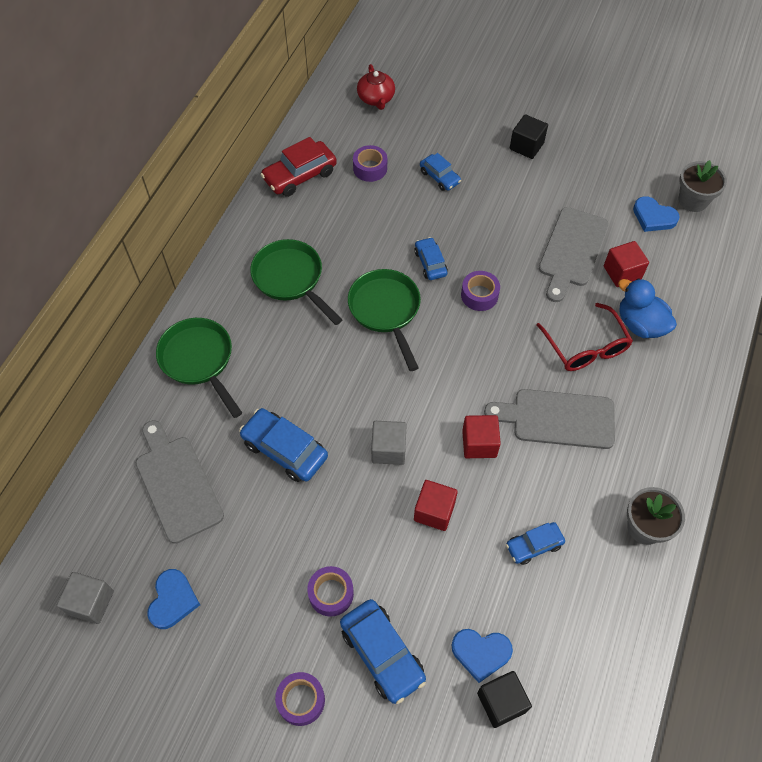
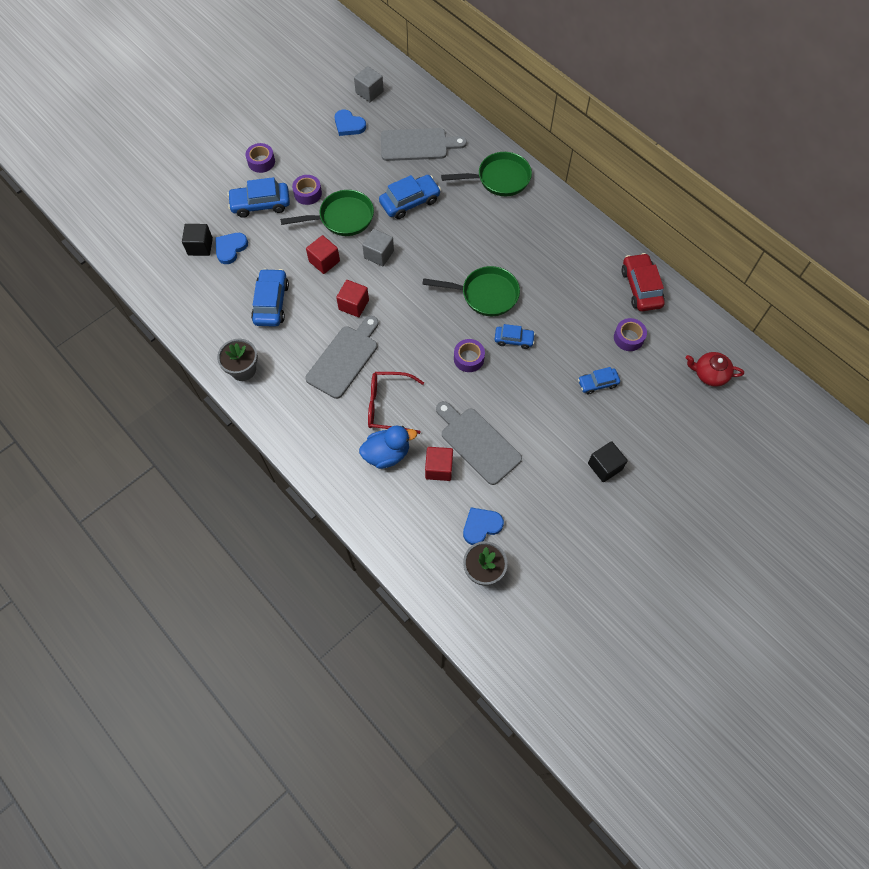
camera: 115 degrees right, 5 degrees up
(291, 279) = (542, 248): green pan -> green pan (342, 218)
(534, 545) = (271, 303): blue car -> blue car, size x1.64

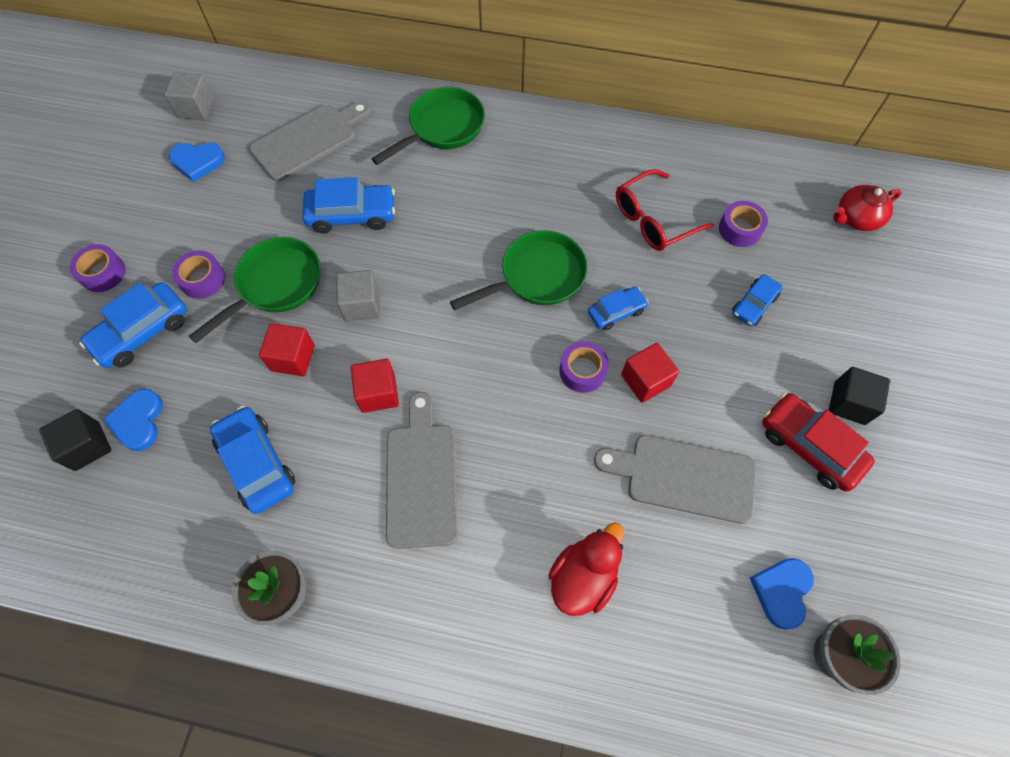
camera: 35 degrees left, 0 degrees up
(387, 454) = (583, 577): blue duck -> red duck
(388, 406) = (531, 505): red glasses -> red glasses (653, 220)
(410, 202) = (352, 215): blue car -> blue car turned 60 degrees clockwise
(439, 468) = (665, 548): red cube -> red cube (645, 380)
(641, 288) = (703, 164): red car -> red car (809, 446)

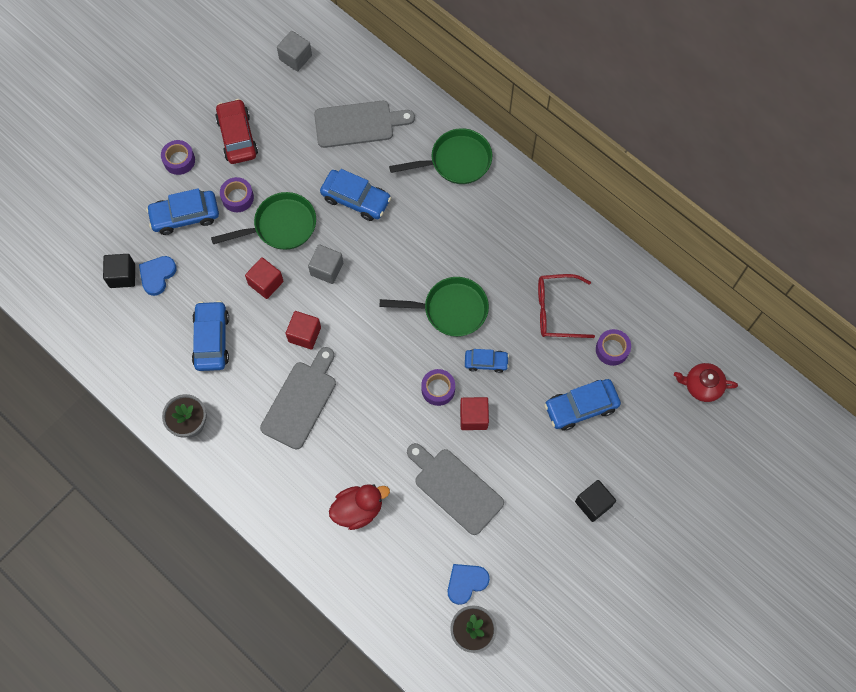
camera: 30 degrees right, 5 degrees up
(197, 162) = (276, 104): blue heart -> none
(754, 305) = (581, 407): blue car -> blue car, size x1.64
(809, 446) = (546, 514): red car -> red car (237, 136)

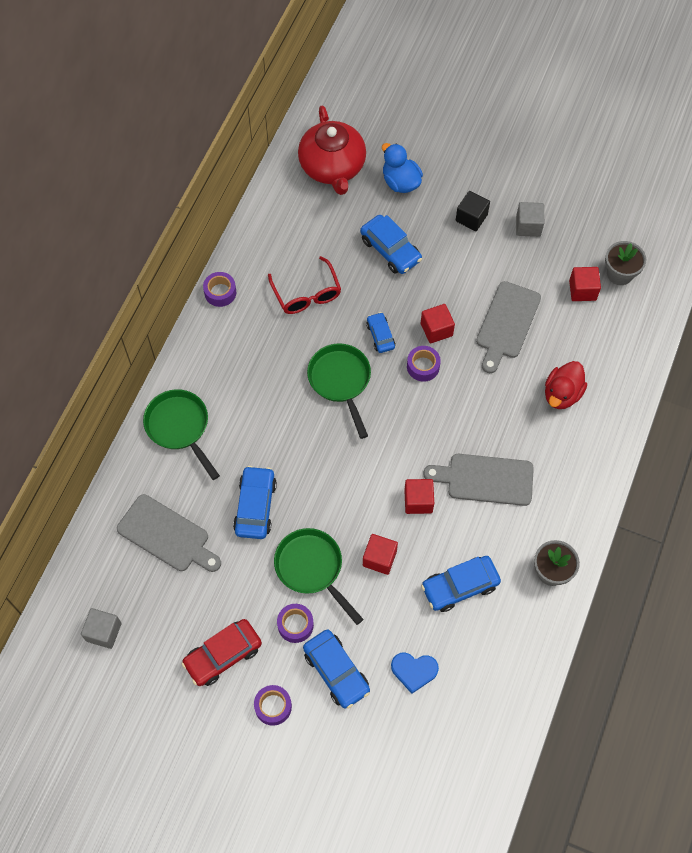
camera: 110 degrees left, 5 degrees down
(122, 275) = (428, 708): black cube -> none
(326, 269) = (342, 506): grey cube -> grey cube (528, 226)
(358, 124) = (167, 535): grey cutting board -> grey cutting board turned 150 degrees clockwise
(358, 509) = (562, 394): red duck -> red duck turned 105 degrees counterclockwise
(466, 583) = (582, 290): blue heart -> red cube
(612, 349) = (327, 241): purple tape -> purple tape (220, 292)
(661, 447) = (400, 182): none -> blue duck
(702, 386) = (332, 167): red teapot -> red teapot, size x1.89

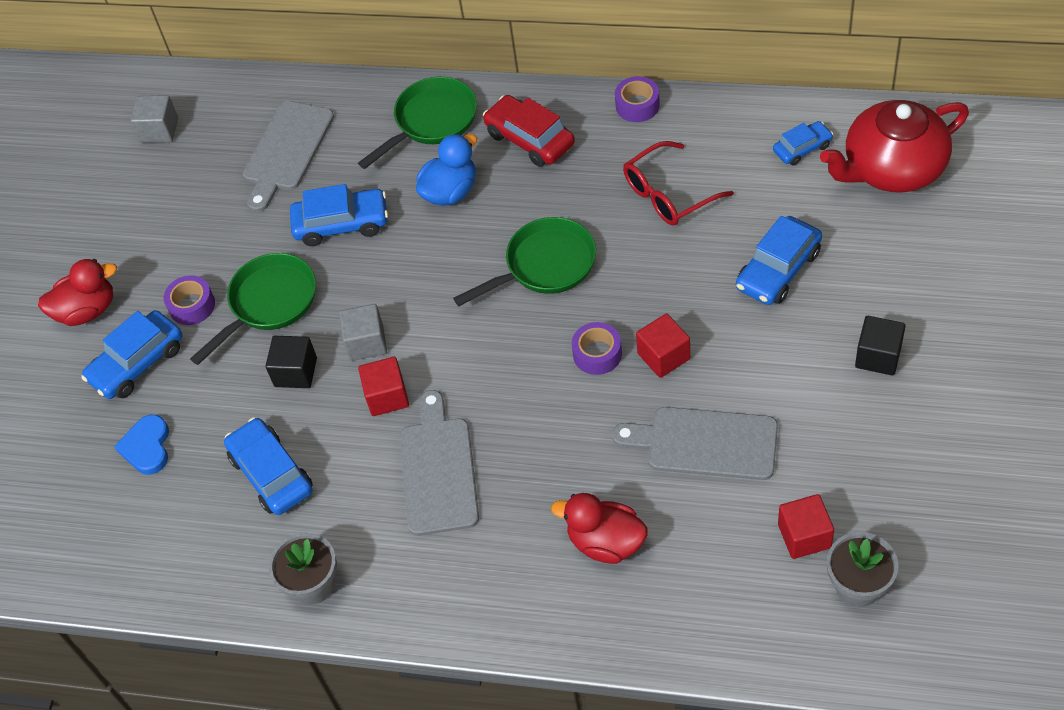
camera: 85 degrees right, 10 degrees down
(223, 655) = (145, 245): red car -> red car (529, 139)
(273, 706) = (87, 310): purple tape -> red duck
(379, 558) = (295, 372): red cube -> black cube
(380, 336) = (631, 292): blue car -> blue car (802, 148)
(400, 182) = (903, 253): blue duck -> blue duck (450, 192)
(528, 226) = (896, 435): grey cube -> grey cube (366, 343)

